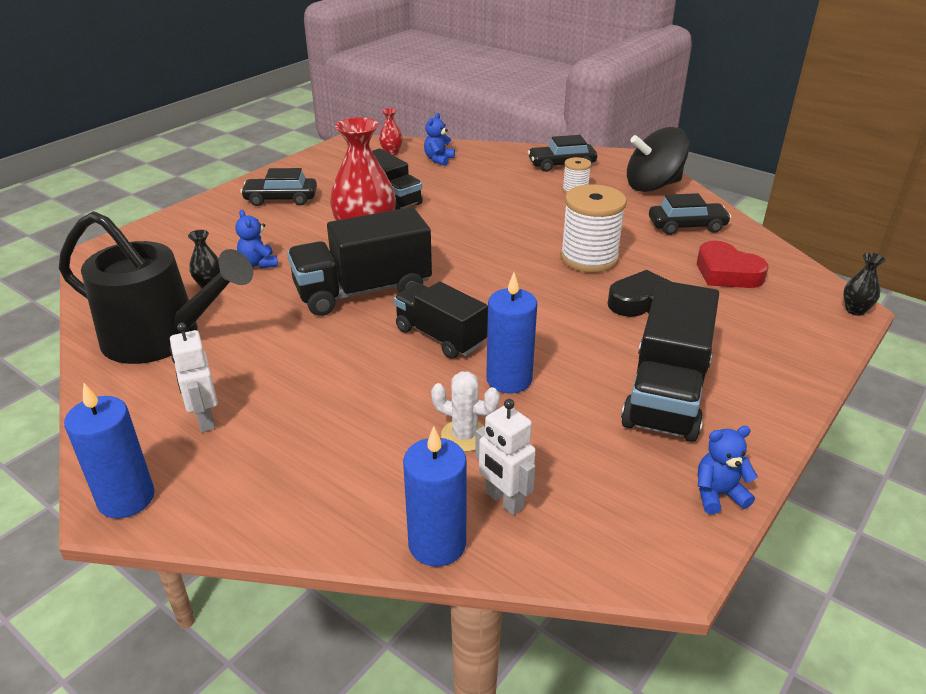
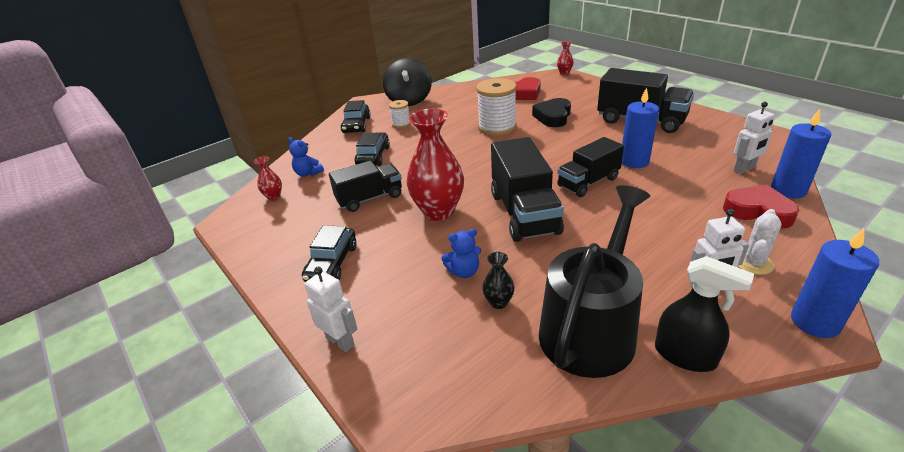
camera: 75 degrees left, 0 degrees up
(108, 393) = (685, 355): none -> black spray bottle
(179, 220) = (340, 341): none -> white robot
(368, 493) = (758, 211): none -> red heart
(464, 435) = (692, 178): white cactus -> white cactus (753, 263)
(687, 226) = (467, 97): black car -> black car (373, 156)
(718, 494) = (716, 118): blue teddy bear -> none
(855, 310) = (564, 73): black vase -> red vase

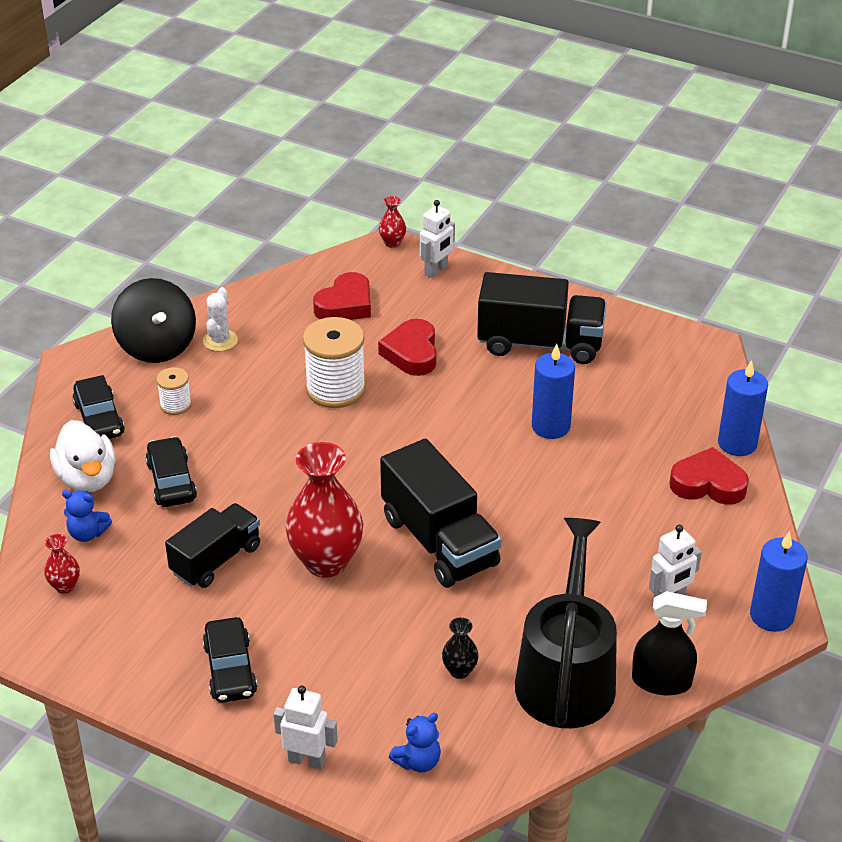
camera: 25 degrees left, 5 degrees up
(329, 149) = (87, 479): none -> white duck
(464, 271) = (402, 642): blue teddy bear -> blue teddy bear (418, 761)
(553, 117) = (412, 353): black heart -> red heart
(588, 182) = (502, 474): black truck -> none
(744, 169) = (685, 417): white robot -> white robot (436, 271)
(753, 263) = (710, 558): white cactus -> white cactus (220, 341)

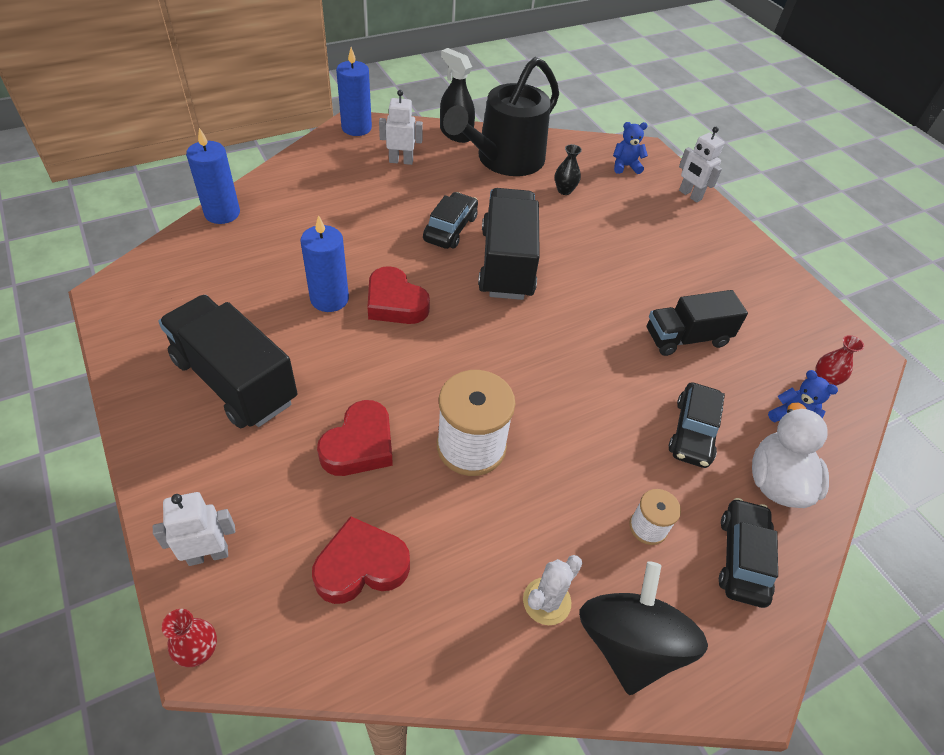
camera: 150 degrees left, 10 degrees up
(230, 669) = (713, 261): black car -> black car (450, 228)
(326, 562) = (601, 292): red vase -> none
(708, 484) = (283, 201): red heart -> red heart (395, 303)

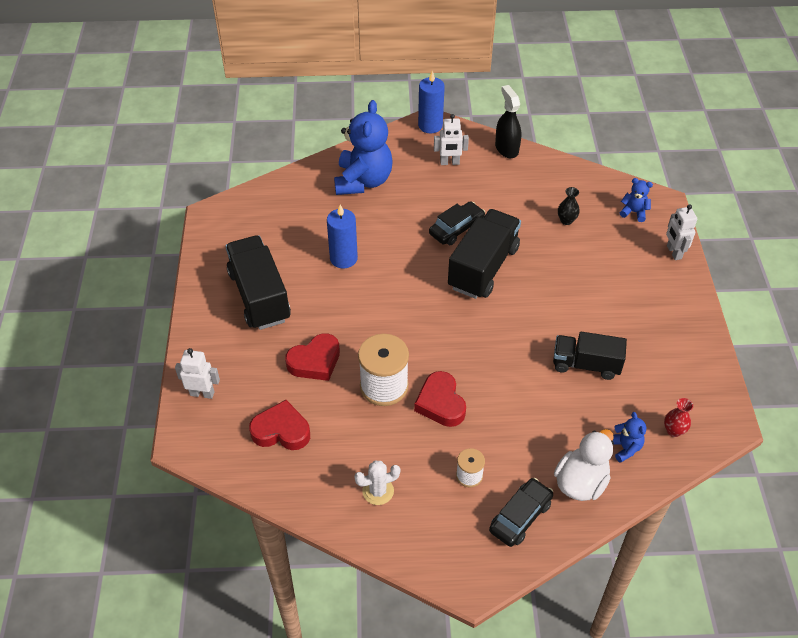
camera: 30 degrees right, 0 degrees up
(199, 651) = (178, 441): red vase -> none
(222, 213) = (301, 174): blue candle -> none
(307, 203) = (363, 181): none -> blue teddy bear
(395, 303) = (386, 274): red heart -> red heart (440, 403)
(401, 161) = (449, 163): white robot -> white robot turned 150 degrees clockwise
(505, 159) = (533, 181): black watering can -> none
(629, 643) = (413, 532): black spinning top -> none
(693, 432) = (543, 429): black car -> none

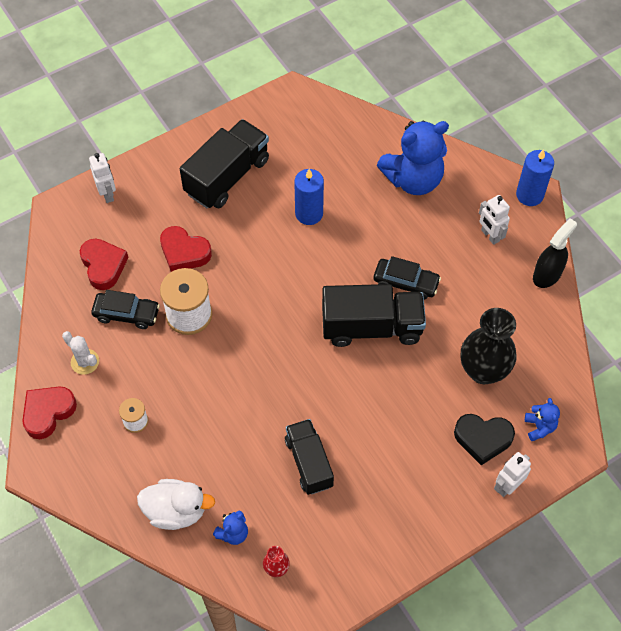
camera: 60 degrees right, 10 degrees up
(440, 403) = (196, 365): red heart -> red heart (48, 412)
(520, 517) = (116, 478): black car -> black car (126, 314)
(566, 220) = (483, 370): black vase -> black vase, size x2.23
(625, 248) = (483, 439): none -> black heart

